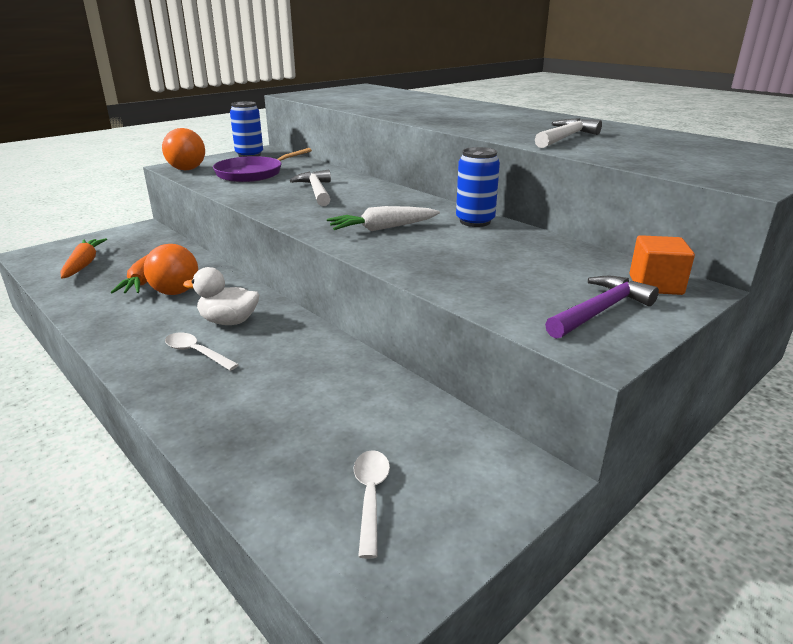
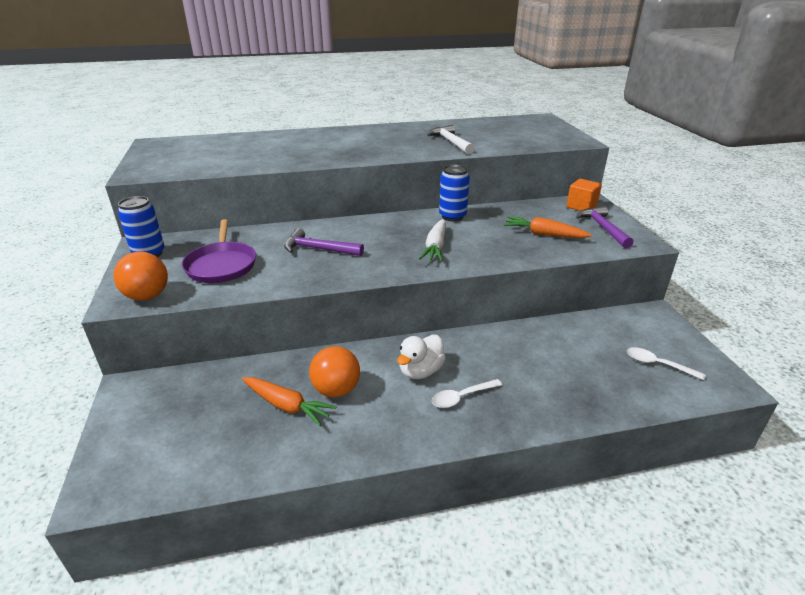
camera: 60 degrees left, 5 degrees up
(84, 264) = (193, 446): orange carrot -> orange carrot (544, 234)
(316, 191) = (319, 249): white hammer -> purple hammer

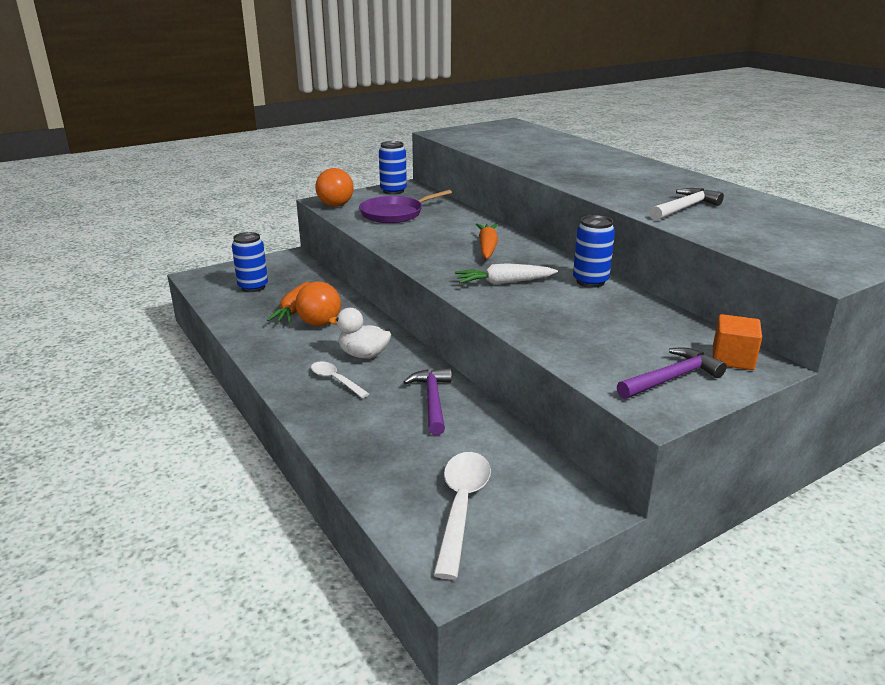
camera: 70 degrees right, 5 degrees down
(192, 434) = (253, 287): none -> blue can
(319, 249) = (451, 238): purple hammer -> purple hammer (432, 401)
(544, 234) = (601, 338): orange carrot -> orange carrot (487, 247)
(658, 364) = (461, 507): white spoon -> white spoon, size x1.67

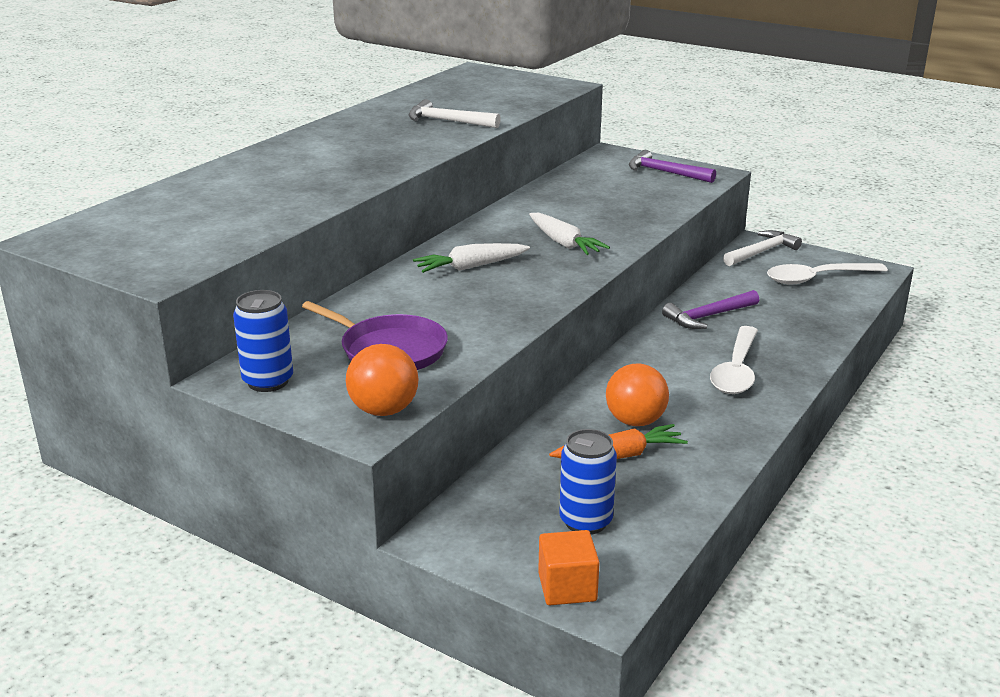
camera: 115 degrees left, 0 degrees up
(336, 380) = (736, 370): white spoon -> white spoon, size x1.67
(363, 355) = (672, 371): white duck -> none
(487, 247) = (471, 267): orange carrot -> white carrot
(561, 497) = (761, 252): none -> white hammer
(590, 281) = (518, 211): blue can -> none
(732, 359) = (611, 160): orange cube -> orange cube (567, 587)

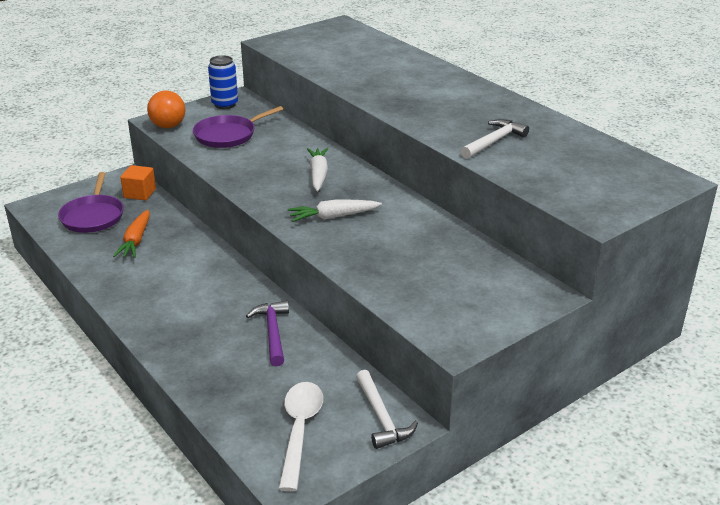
camera: 110 degrees right, 5 degrees up
(567, 587) = (55, 200): orange cube -> orange cube (140, 193)
(585, 521) = (93, 216): blue can -> purple pan
(635, 421) = (163, 255): orange ball -> none
(665, 172) = (471, 312): purple hammer -> none
(736, 370) = (184, 316): white spoon -> none

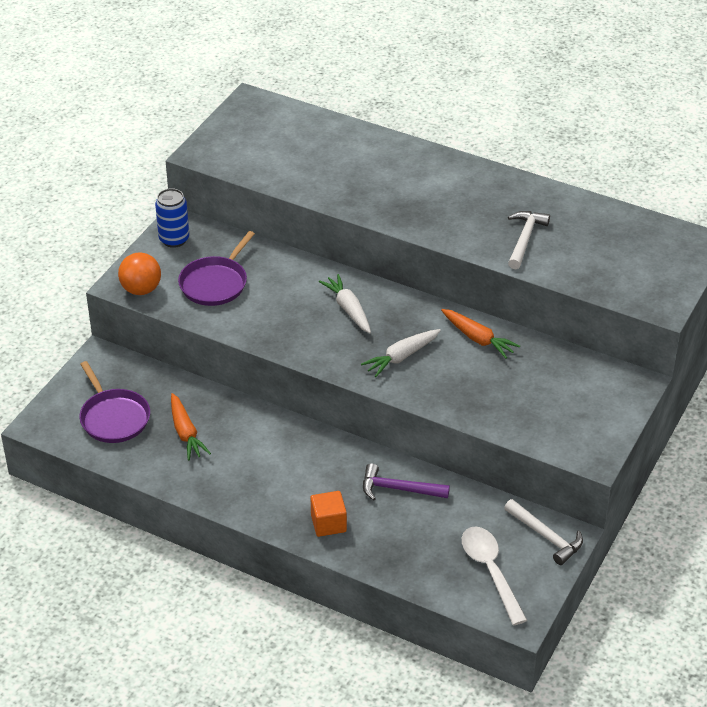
camera: 25 degrees left, 10 degrees up
(140, 193) = (136, 373): orange cube -> orange cube (328, 523)
(272, 332) = (399, 489): purple hammer -> purple hammer turned 45 degrees counterclockwise
(415, 221) = (478, 338): none -> orange carrot

